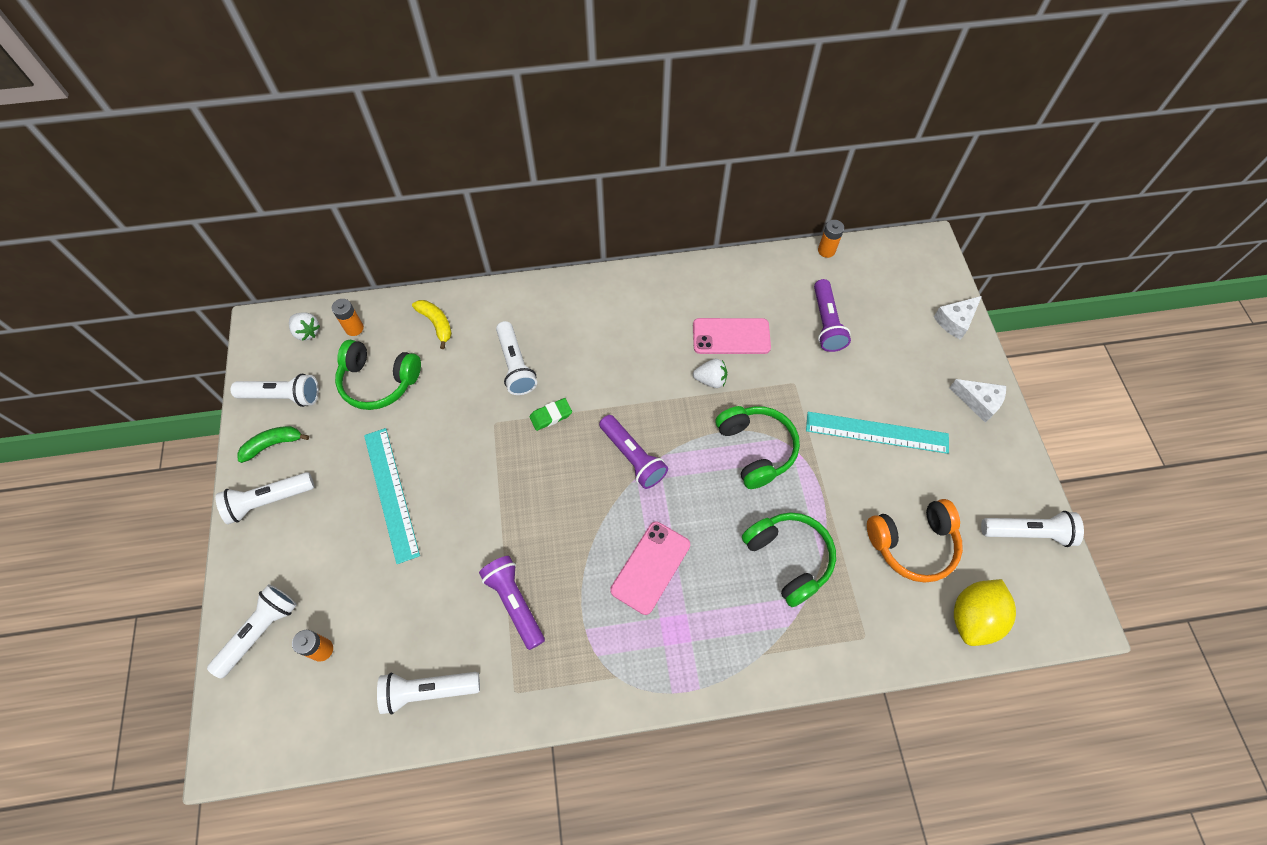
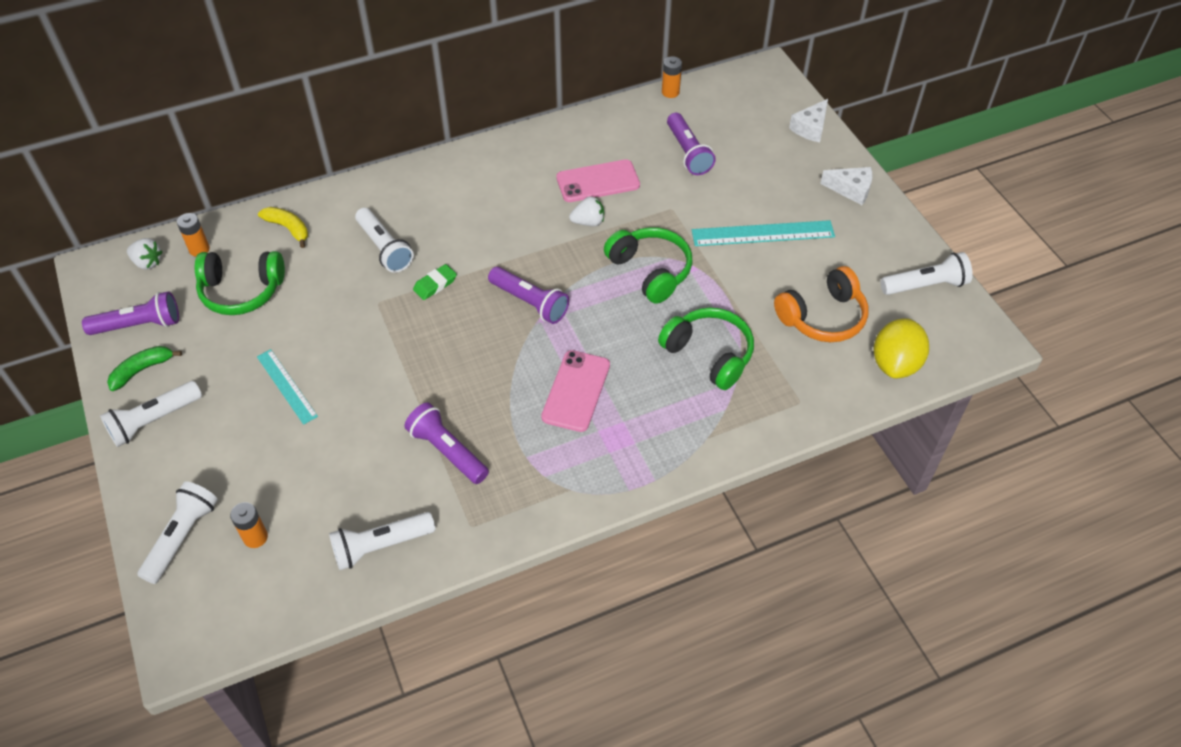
camera: 15 degrees left, 10 degrees down
(283, 396) = (139, 325): white flashlight -> purple flashlight
(391, 493) = (286, 386): turquoise ruler -> turquoise ruler, size x0.65

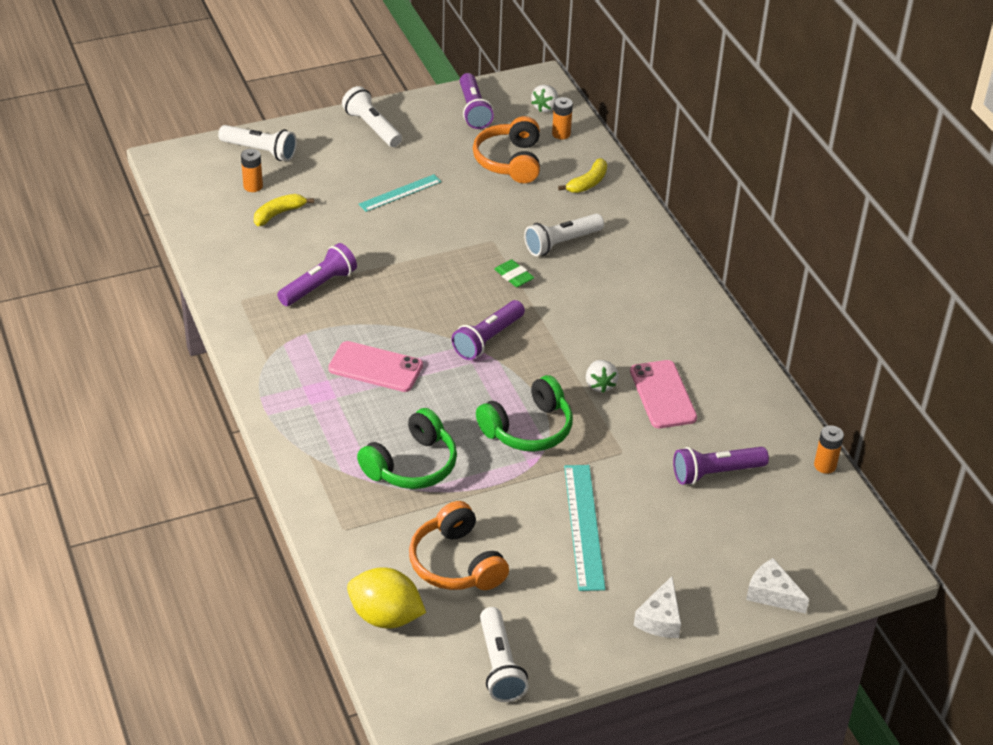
camera: 90 degrees right, 10 degrees down
(142, 370) = (425, 116): green banana -> none
(241, 291) = (510, 161): green headphones -> orange headphones
(313, 503) = (279, 214): none -> yellow banana
(380, 546) = (232, 250): white flashlight -> none

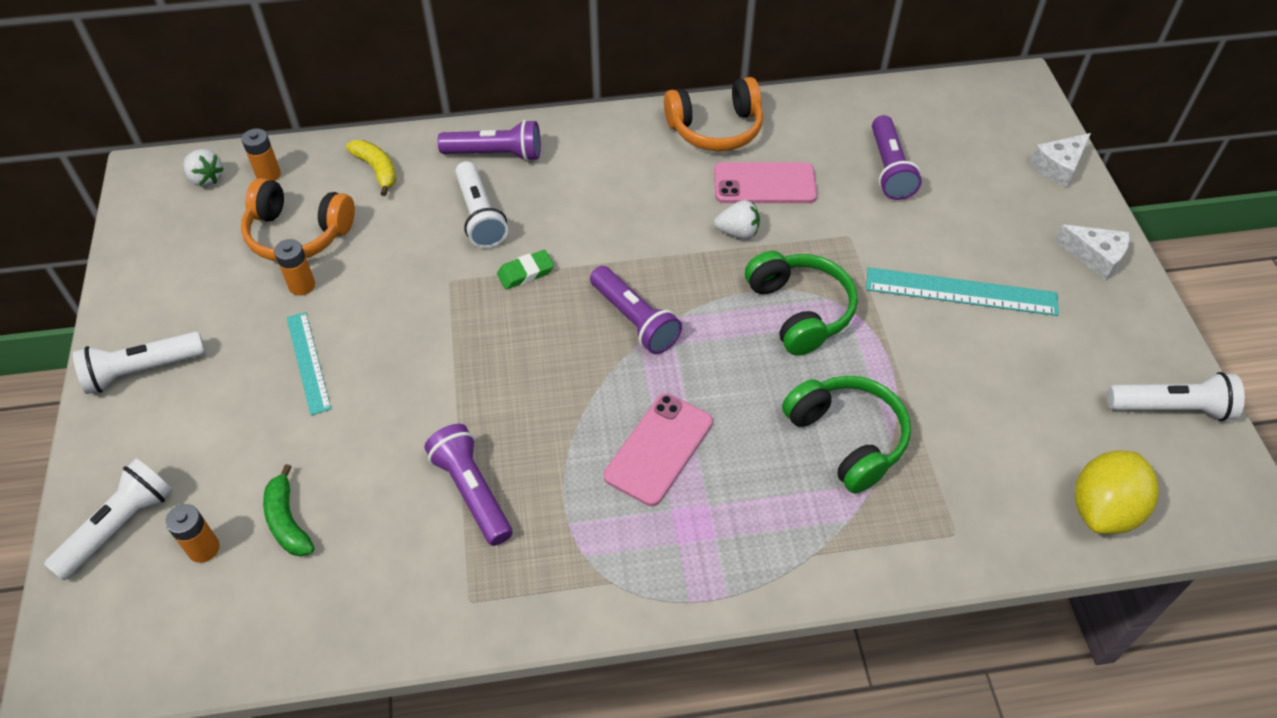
camera: 75 degrees left, 10 degrees up
(279, 214) = (288, 521): yellow banana -> green banana
(456, 563) = (1015, 421): orange headphones -> orange headphones (716, 129)
(473, 110) = (169, 251): purple flashlight -> purple flashlight (495, 154)
(825, 465) = (887, 90): orange battery -> orange battery (302, 285)

